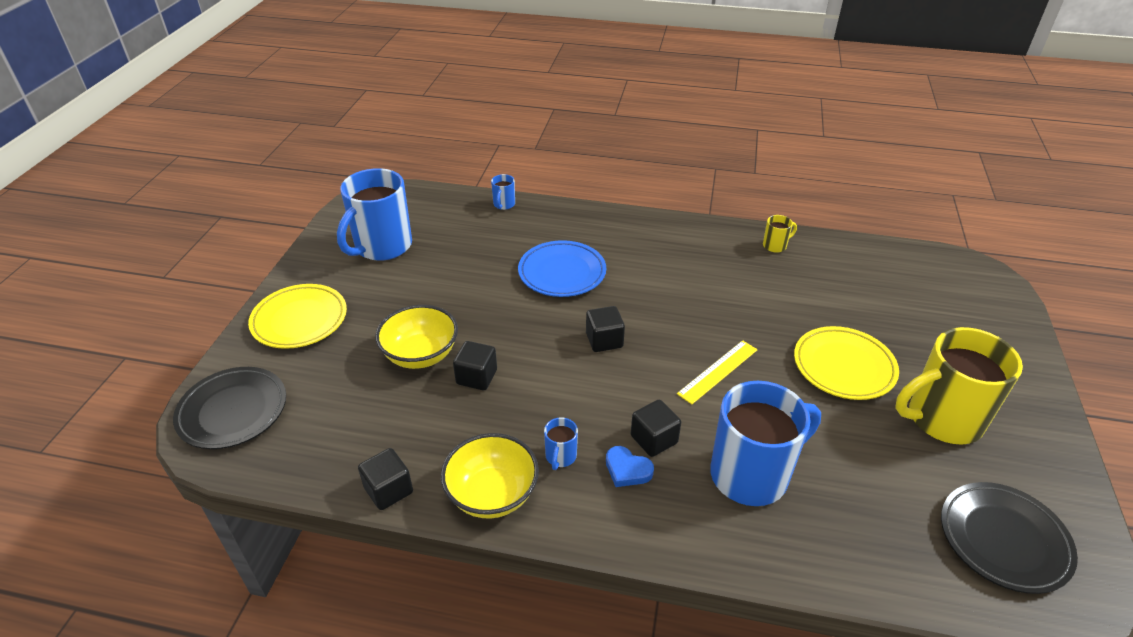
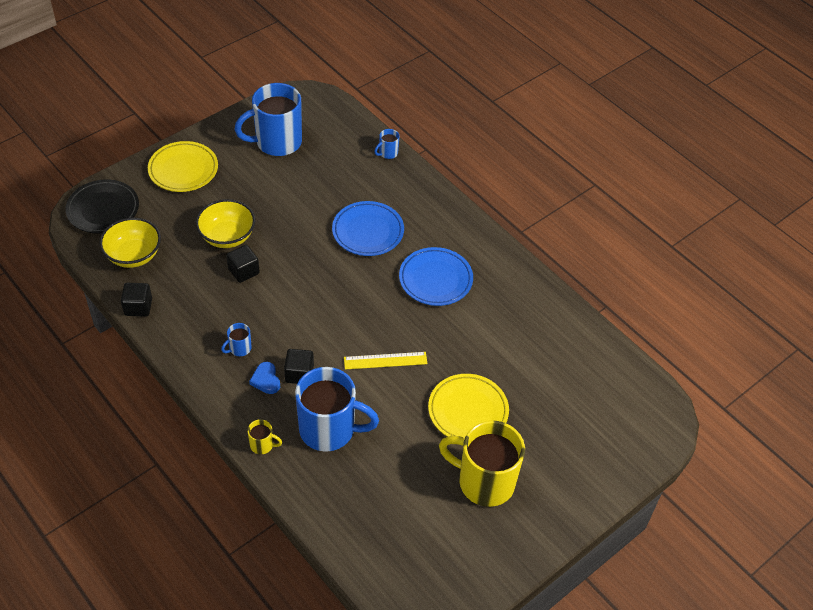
camera: 35 degrees right, 10 degrees up
(492, 494) = (185, 344): yellow bowl -> yellow bowl (133, 255)
(604, 340) = (341, 296): black cube -> none
(671, 277) = (435, 279): none -> blue plate
(775, 246) = (539, 301): yellow mug -> yellow mug (262, 445)
(1003, 540) = (422, 560): black plate -> none

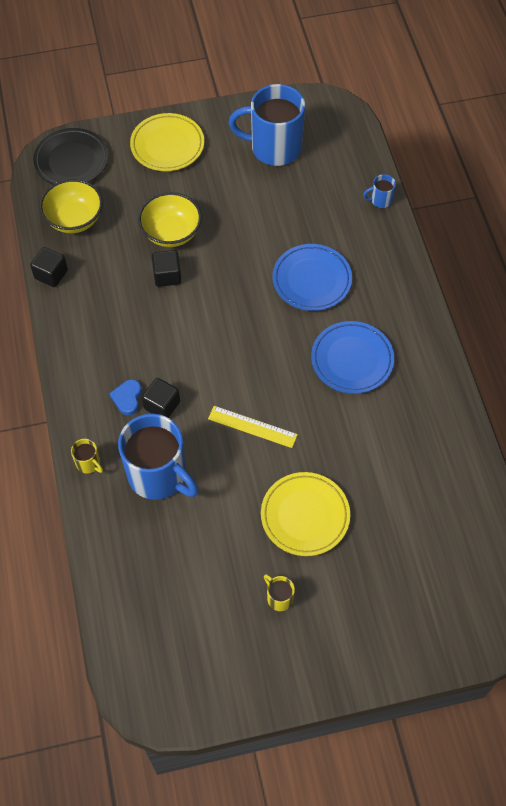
camera: 30 degrees right, 10 degrees up
(239, 348) = (120, 355): blue mug -> none
(484, 481) = (279, 598): yellow mug -> yellow mug, size x0.42

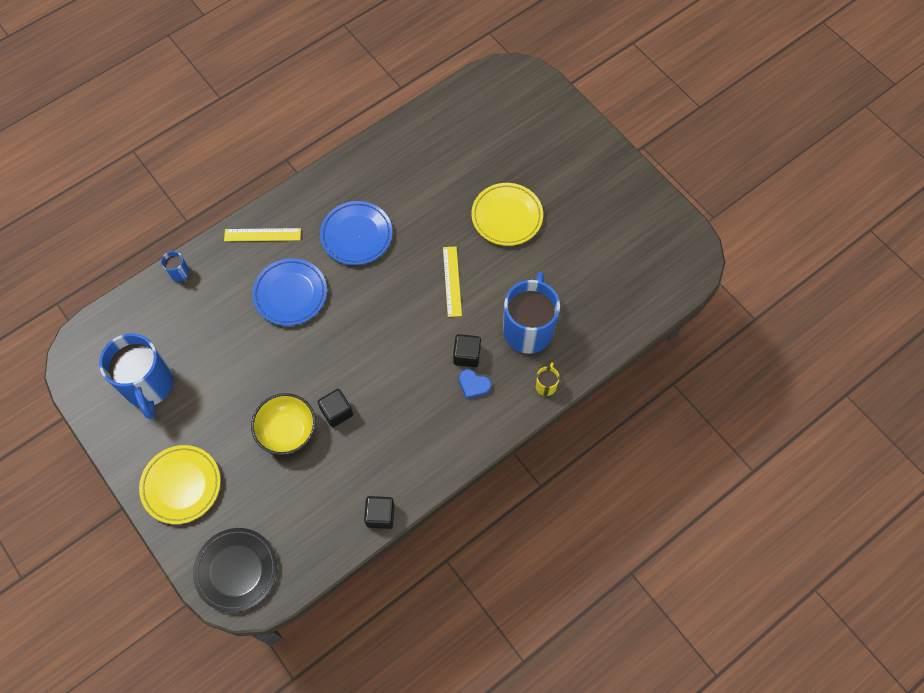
camera: 115 degrees left, 5 degrees up
(74, 219) = (308, 528): yellow bowl -> none
(127, 398) = (473, 385): blue heart -> blue heart turned 45 degrees clockwise
(279, 598) = (577, 208): yellow mug -> none
(392, 278) = (262, 235): none -> yellow ruler

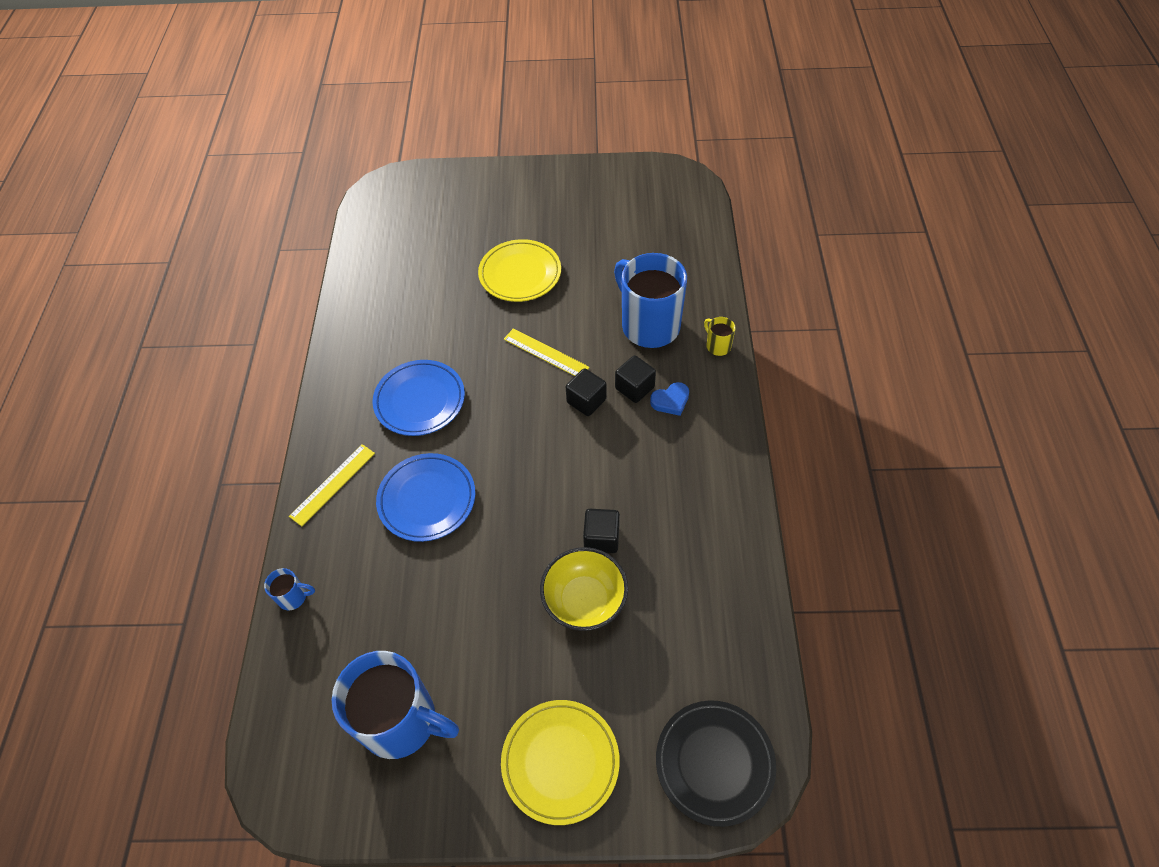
camera: 50 degrees left, 10 degrees down
(380, 515) = (751, 568): black cube -> black cube (586, 401)

